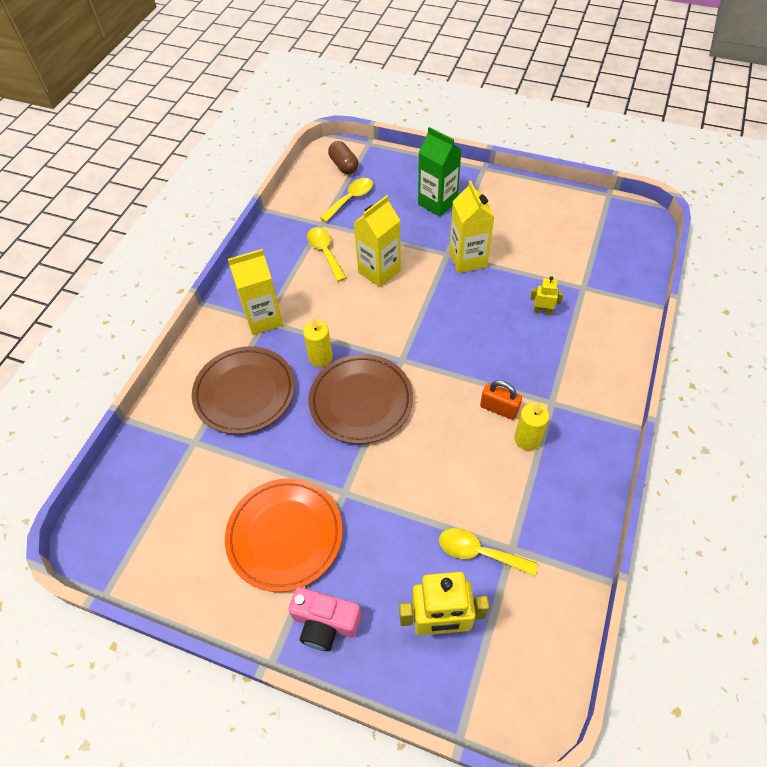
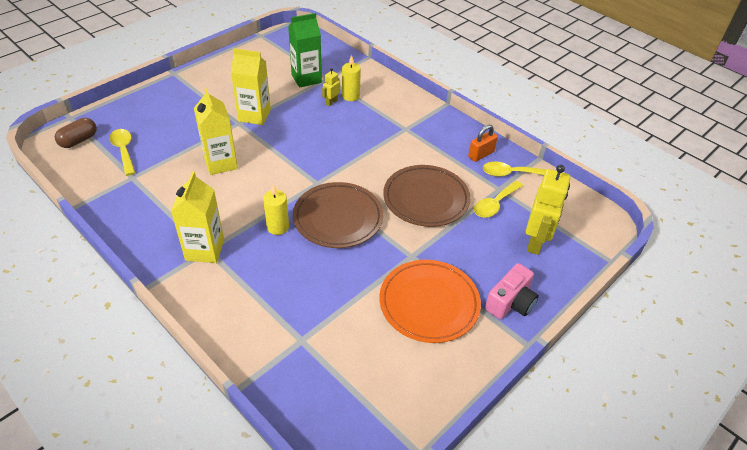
camera: 70 degrees left, 10 degrees down
(245, 392) = (275, 287): brown plate -> brown plate (426, 199)
(325, 252) = (168, 186): yellow spoon -> yellow spoon (510, 173)
(344, 165) = (79, 140): brown capsule -> brown capsule turned 45 degrees counterclockwise
(437, 203) = (183, 108): green carton -> green carton (306, 79)
(499, 408) = (394, 153): orange padlock -> orange padlock (481, 154)
(527, 439) = (426, 150): yellow candle -> yellow candle (350, 96)

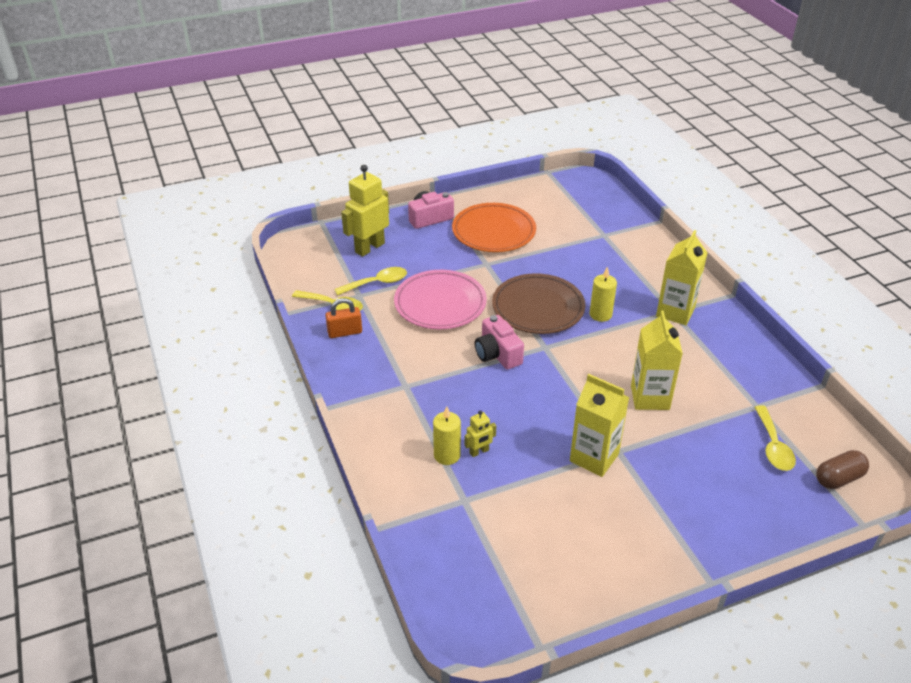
camera: 155 degrees left, 5 degrees down
(306, 79) = (497, 508): green carton -> none
(352, 167) = (497, 354): none -> pink camera
(426, 199) = (440, 304): brown plate -> pink plate

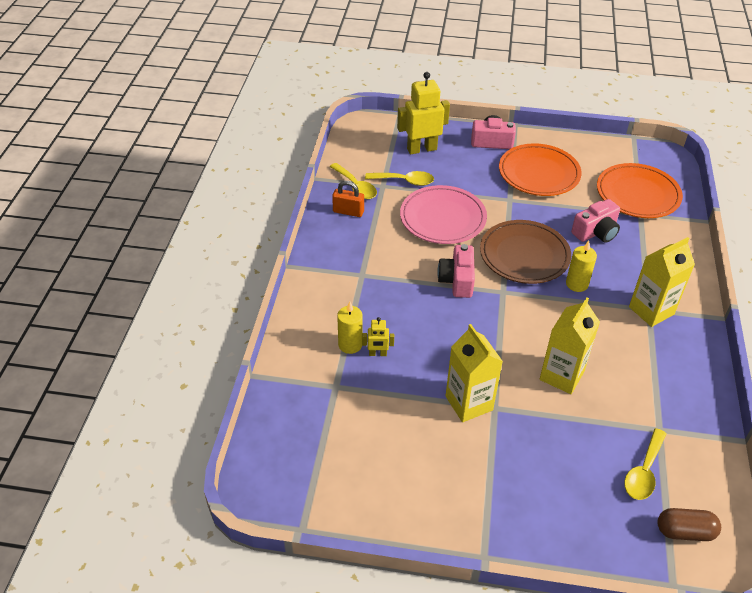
camera: 30 degrees right, 5 degrees up
(581, 264) = (596, 232): none -> pink camera
(589, 219) = (637, 194): none -> orange plate

